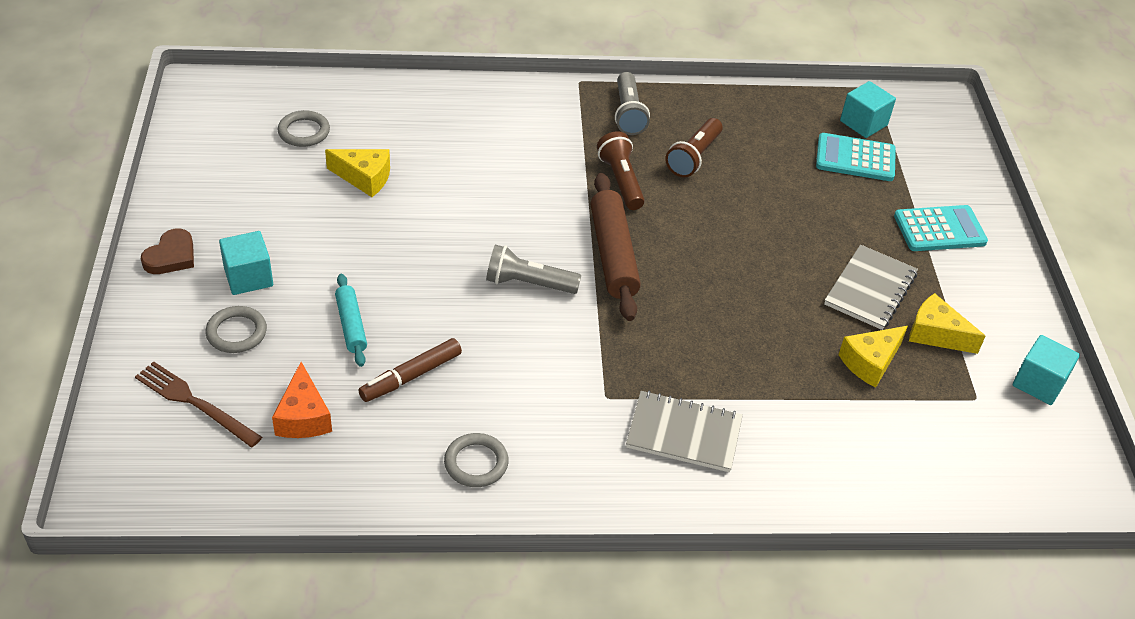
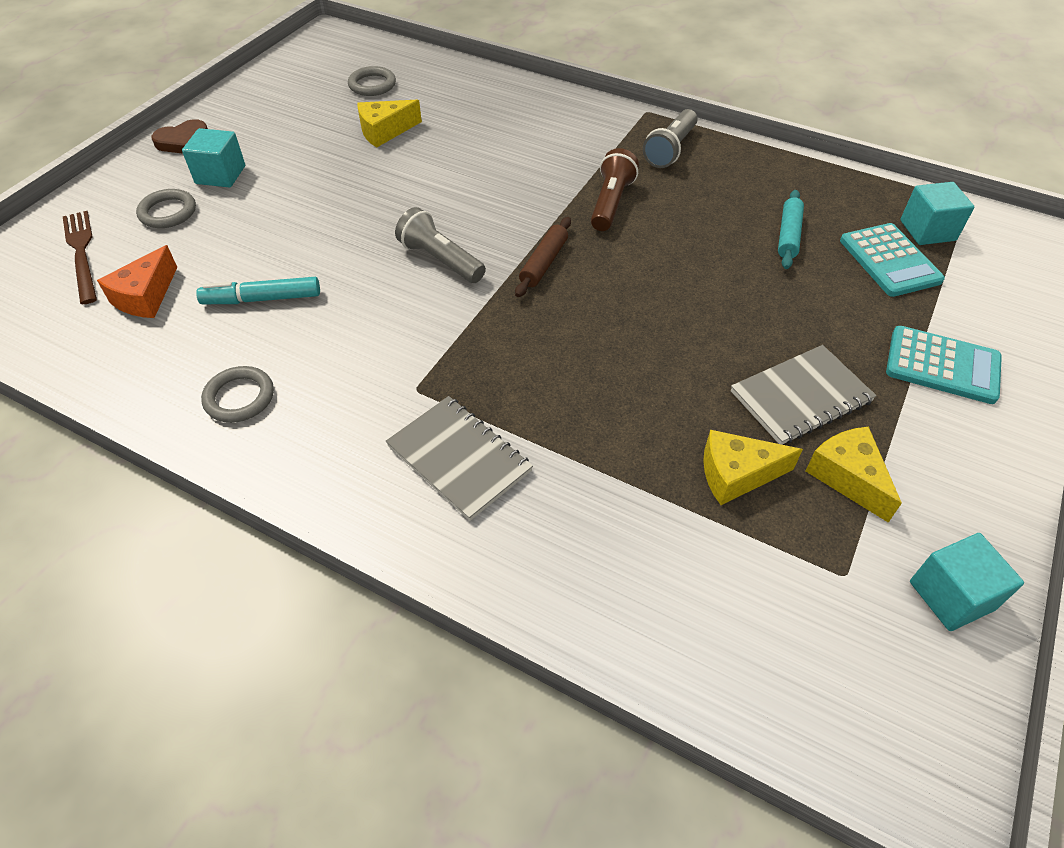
camera: 35 degrees right, 5 degrees up
(351, 325) = (258, 239): turquoise rolling pin -> turquoise rolling pin (788, 235)
(364, 178) = (385, 131): yellow cheese -> yellow cheese turned 105 degrees clockwise
(411, 376) = (262, 299): brown marker -> turquoise marker
(612, 254) = (543, 263): brown rolling pin -> brown rolling pin, size x0.57
(693, 157) = (704, 205): brown flashlight -> none
(855, 158) = (889, 260): turquoise calculator -> turquoise calculator turned 150 degrees counterclockwise

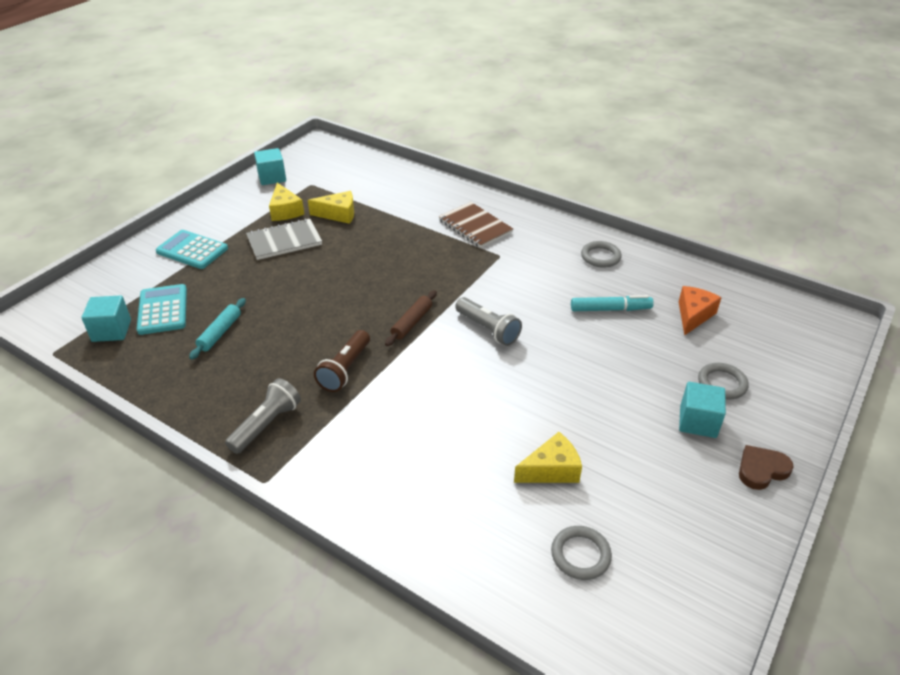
camera: 175 degrees left, 10 degrees down
(81, 253) = (766, 351): brown fork -> none
(459, 458) = (475, 226): grey notebook -> brown notebook

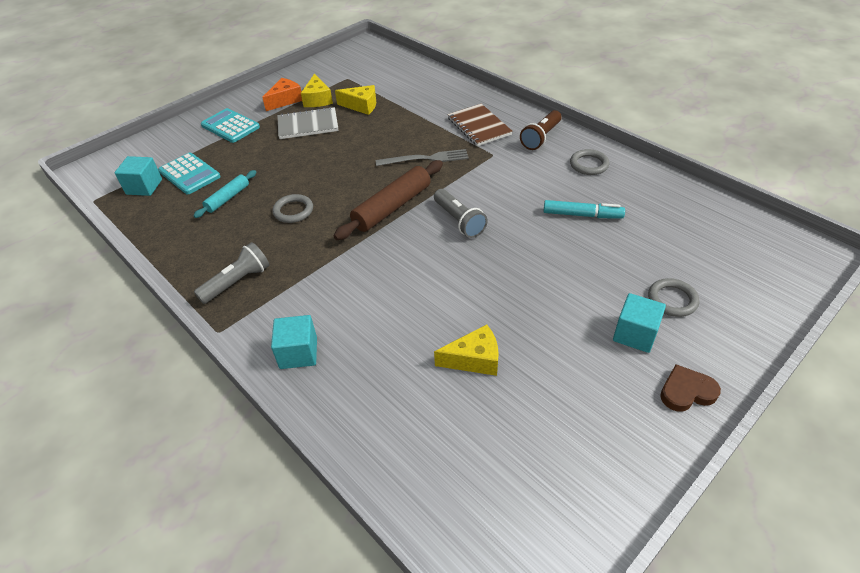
camera: 15 degrees right, 5 degrees up
(163, 310) = (189, 174): turquoise calculator -> turquoise calculator turned 135 degrees clockwise
(272, 177) = (317, 70): turquoise cube -> turquoise cube (298, 353)
(345, 369) = (320, 242): brown flashlight -> brown flashlight (541, 138)
(412, 323) = (392, 207): brown rolling pin -> brown rolling pin, size x1.75
(430, 266) = (425, 159): none -> grey fork
(580, 555) = (475, 445): grey ring -> grey ring (293, 211)
(693, 315) = (664, 230): orange cheese -> orange cheese (285, 100)

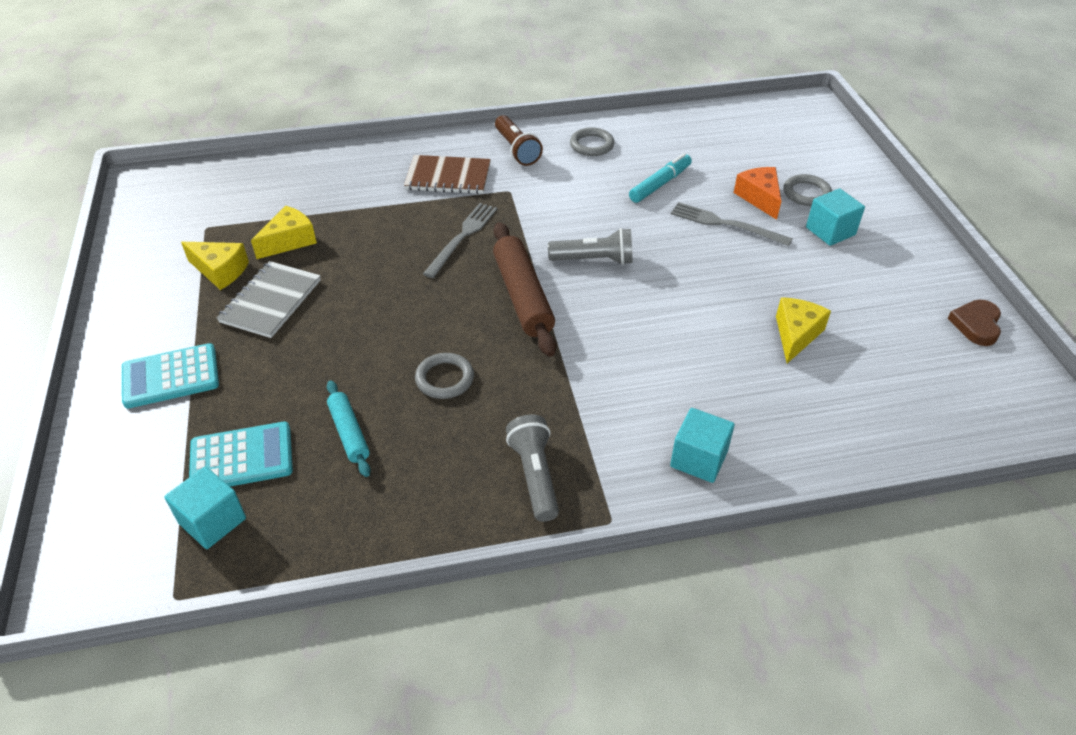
camera: 60 degrees left, 0 degrees up
(285, 100) = (179, 300): orange cheese -> orange cheese (759, 198)
(572, 268) = (726, 224): none -> grey fork
(686, 391) = (906, 237): brown heart -> brown heart (976, 325)

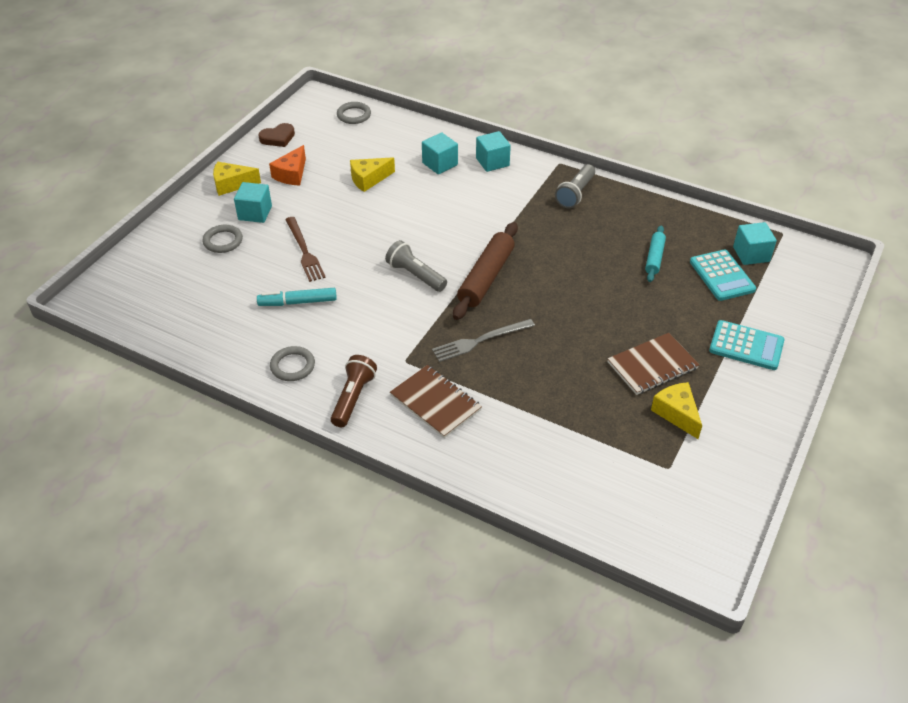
camera: 140 degrees left, 0 degrees up
(241, 458) = (722, 276): turquoise calculator -> turquoise calculator turned 135 degrees counterclockwise
(271, 301) = (652, 365): grey notebook -> brown notebook
(289, 241) = (608, 412): yellow cheese -> yellow cheese (232, 184)
(444, 379) = (579, 257): grey ring -> grey ring (354, 115)
(726, 224) = (304, 251): grey fork -> brown fork
(755, 410) = (440, 164): none -> turquoise cube
(759, 198) = (255, 255): orange cheese -> orange cheese (291, 174)

